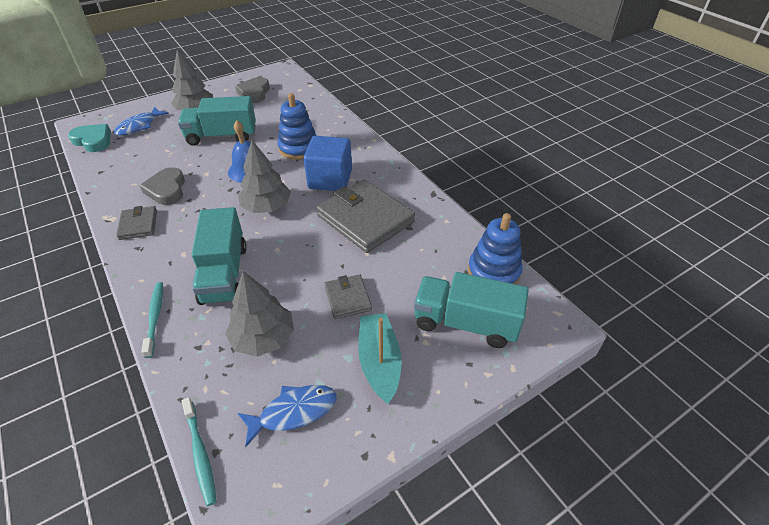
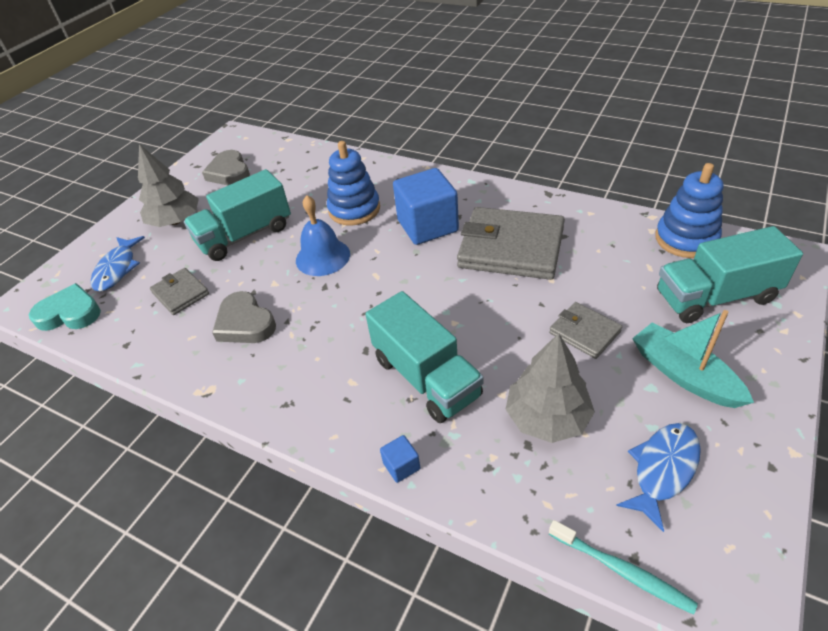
camera: 25 degrees left, 0 degrees up
(138, 225) = (255, 379): grey wallet -> grey wallet (180, 293)
(155, 317) = (401, 466): turquoise toothbrush -> blue cube
(266, 207) = (390, 285): grey tree -> none

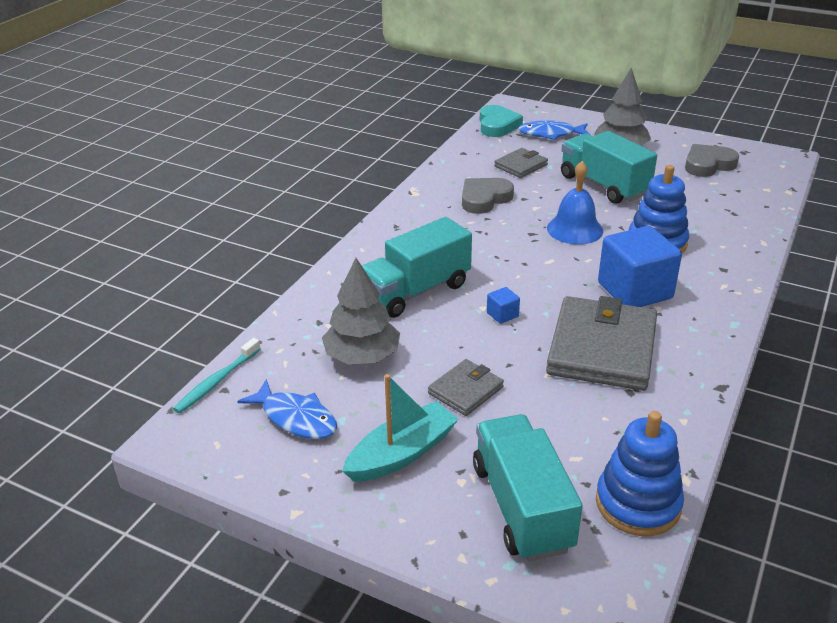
camera: 85 degrees right, 10 degrees down
(401, 466) = (329, 280): blue cube -> blue cube (502, 315)

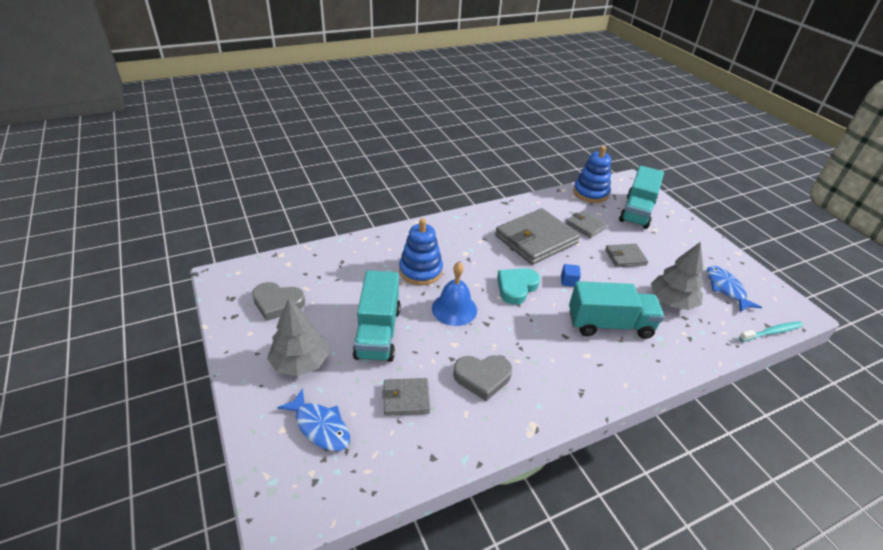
camera: 145 degrees left, 5 degrees up
(402, 453) = (676, 249): turquoise boat -> none
(497, 125) = (345, 484): turquoise heart -> turquoise heart (516, 287)
(568, 415) = (585, 226): none -> grey wallet
(635, 291) = (478, 254): blue cube -> none

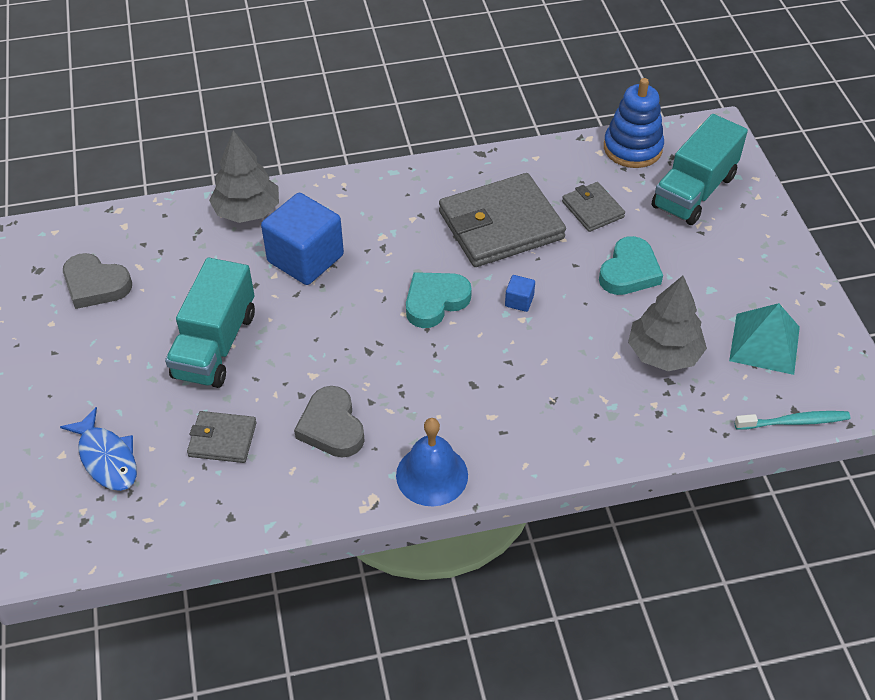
camera: 15 degrees right, 10 degrees up
(300, 362) = (104, 372): grey tree -> grey tree (247, 211)
(420, 271) = (305, 258): blue stacking toy -> blue cube
(454, 309) = (331, 323): blue bell -> blue bell (432, 475)
(482, 377) = (331, 427): grey heart -> grey heart turned 60 degrees clockwise
(609, 324) = (547, 376): turquoise truck -> none
(625, 257) = (629, 271): grey wallet -> turquoise heart
(726, 289) = (764, 343): blue fish -> turquoise pyramid

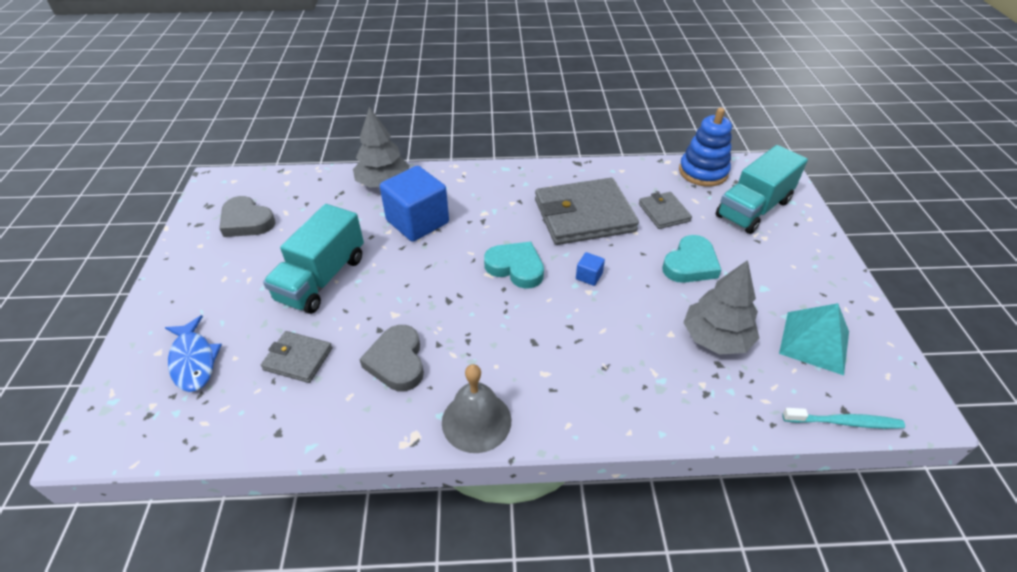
camera: 10 degrees right, 5 degrees down
(432, 475) = (476, 421): blue bell -> grey bell
(435, 301) = (516, 267): turquoise heart -> turquoise heart turned 60 degrees clockwise

